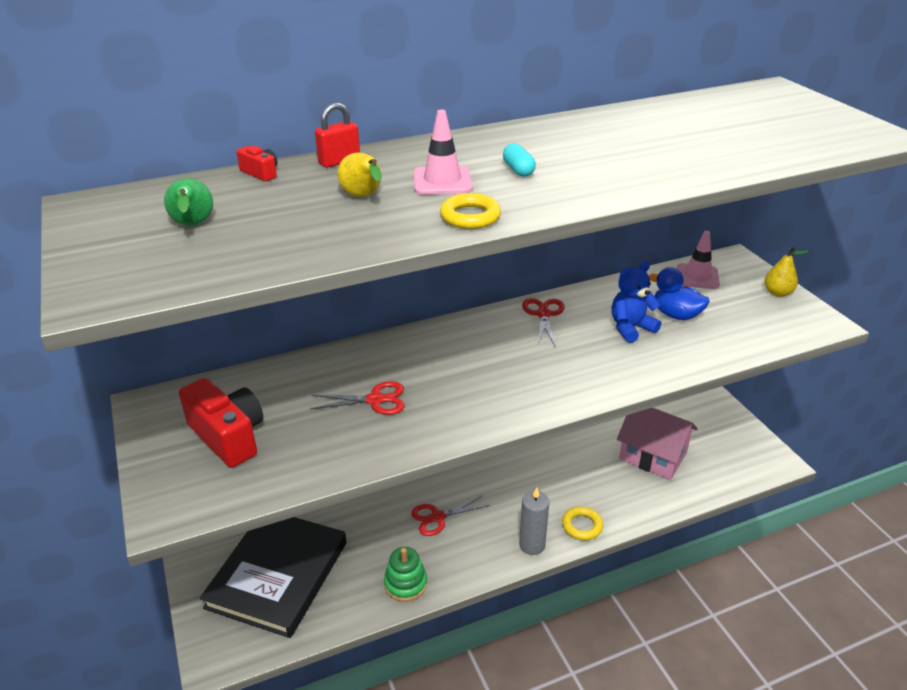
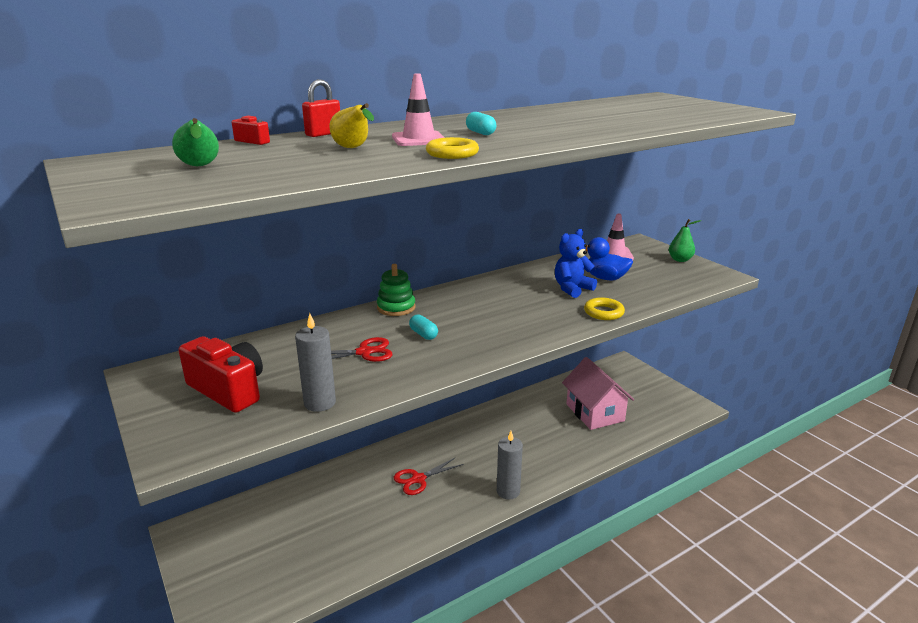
camera: 10 degrees left, 10 degrees down
(278, 574) = (273, 544): black book -> none
(317, 464) = (320, 403): none -> grey candle
(405, 583) = (399, 537): green stacking toy -> green stacking toy (396, 307)
(444, 381) = (423, 334): none -> turquoise capsule
(543, 314) = (497, 285): red scissors -> none
(582, 526) = (548, 471): yellow ring -> yellow ring (603, 312)
(653, 456) = (594, 412): pink house -> pink house turned 45 degrees clockwise
(777, 293) = (680, 260): yellow pear -> green pear

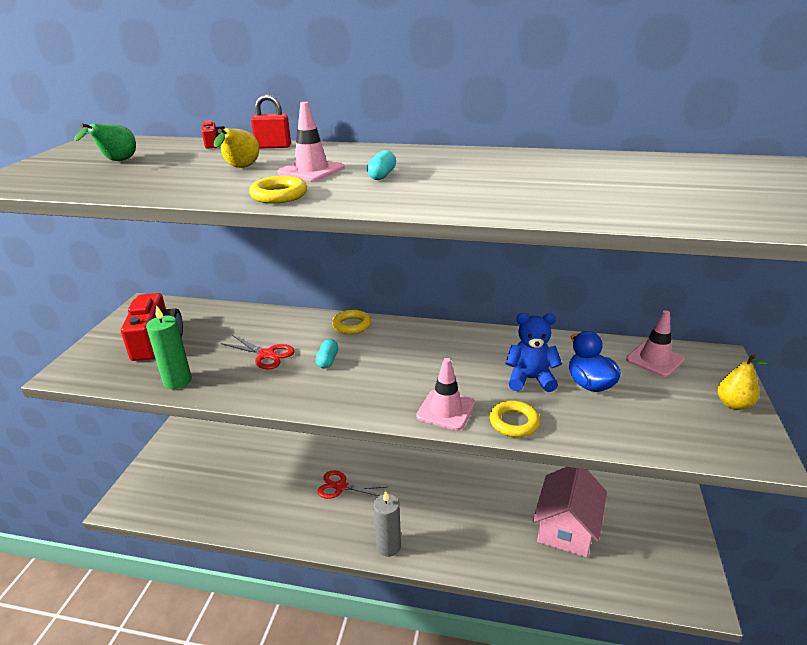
camera: 45 degrees right, 5 degrees up
(320, 403) = (177, 381): grey candle -> green candle
(396, 307) = (351, 325): green stacking toy -> yellow ring
(557, 324) = (446, 410): none -> pink traffic cone
(680, 260) = (733, 404): green pear -> yellow pear

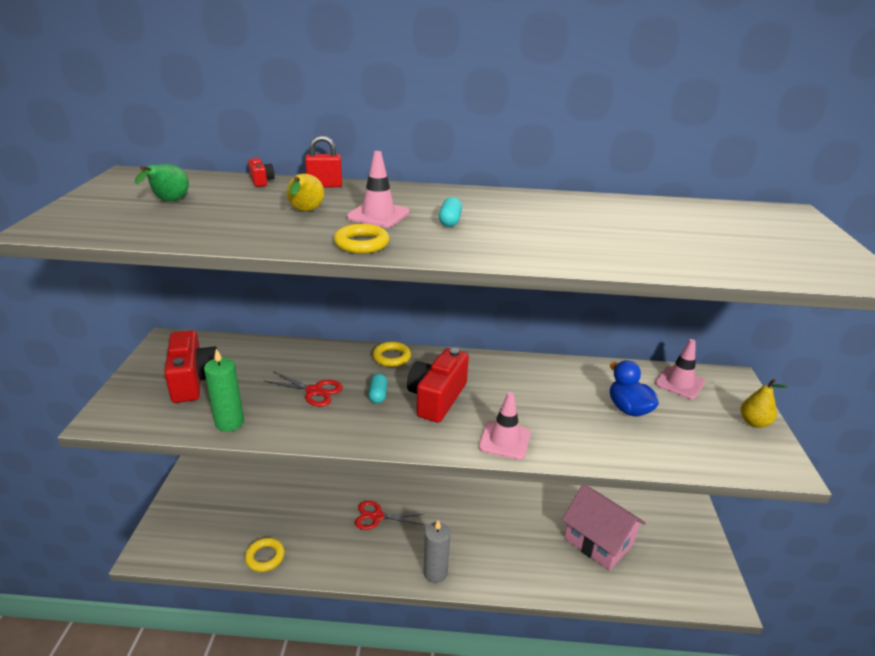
camera: 10 degrees left, 0 degrees up
(386, 366) = (437, 398): none -> red camera
(514, 422) = (570, 449): yellow ring -> yellow ring (265, 557)
(530, 379) = (574, 406): blue teddy bear -> none
(566, 527) = (598, 541): pink house -> pink house turned 60 degrees counterclockwise

